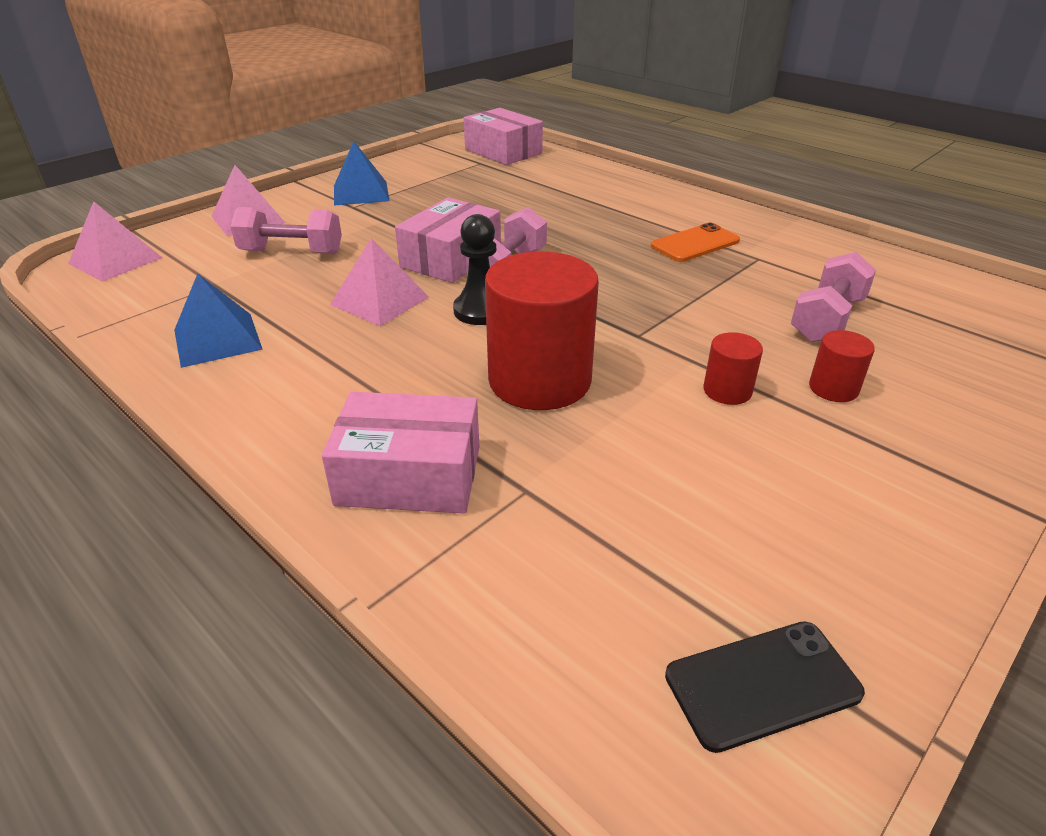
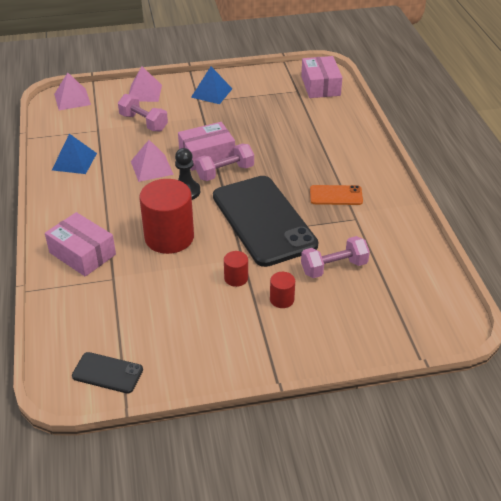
camera: 35 degrees right, 5 degrees up
(649, 303) = (263, 220): none -> black phone

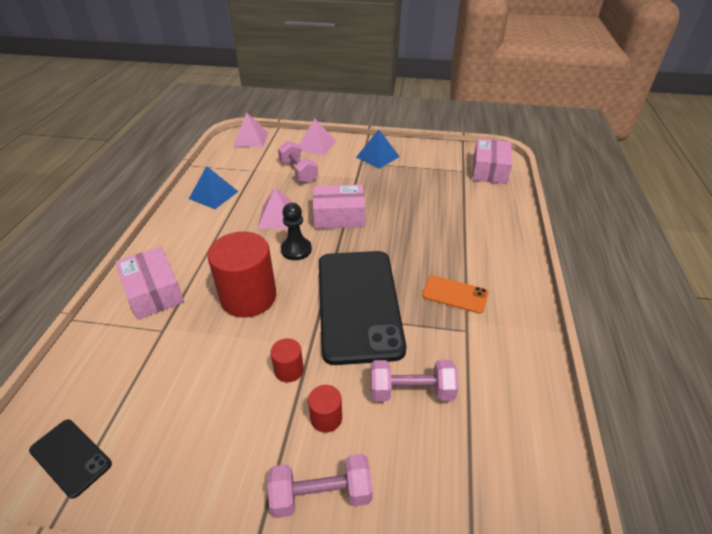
camera: 20 degrees right, 0 degrees up
(225, 172) = (347, 238): pink dumbbell -> pink dumbbell (321, 494)

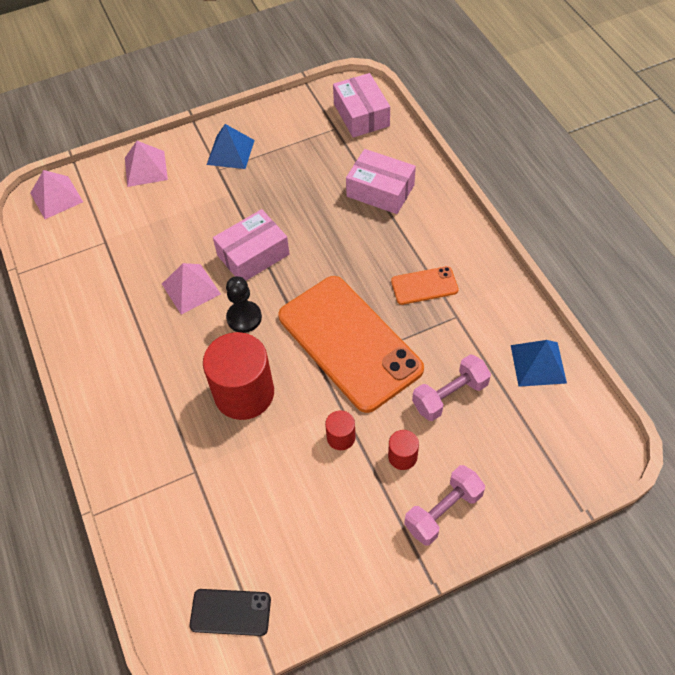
camera: 30 degrees left, 15 degrees up
(154, 292) = (146, 441): pink box -> pink box (380, 190)
(213, 195) = (91, 299): blue pyramid -> blue pyramid (538, 364)
(298, 172) = (159, 218): pink dumbbell -> none
(358, 304) = (349, 342): black phone -> orange phone

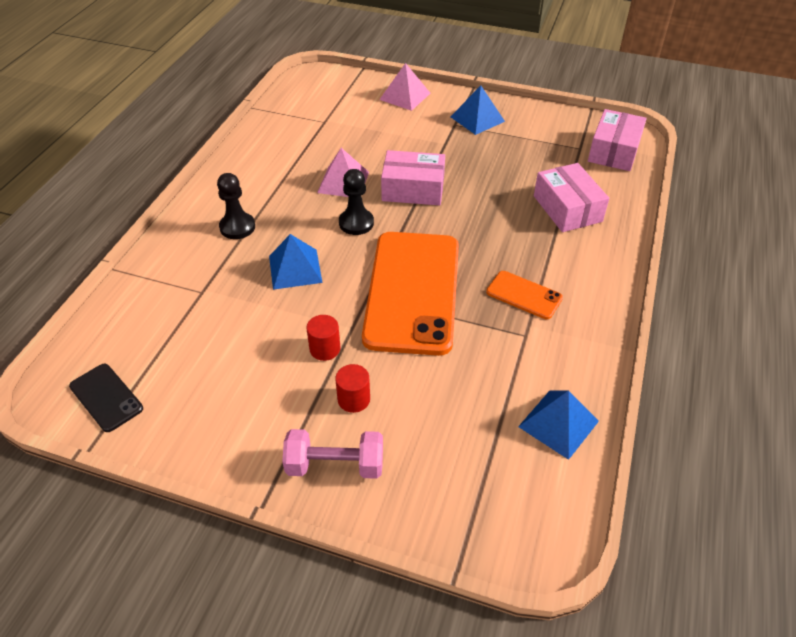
camera: 40 degrees right, 10 degrees down
(56, 197) = (327, 80): pink pyramid -> none
(153, 395) = (237, 227): none -> black pawn
(244, 393) = (295, 269): red cylinder -> blue pyramid
(450, 395) = (447, 387): pink dumbbell -> none

